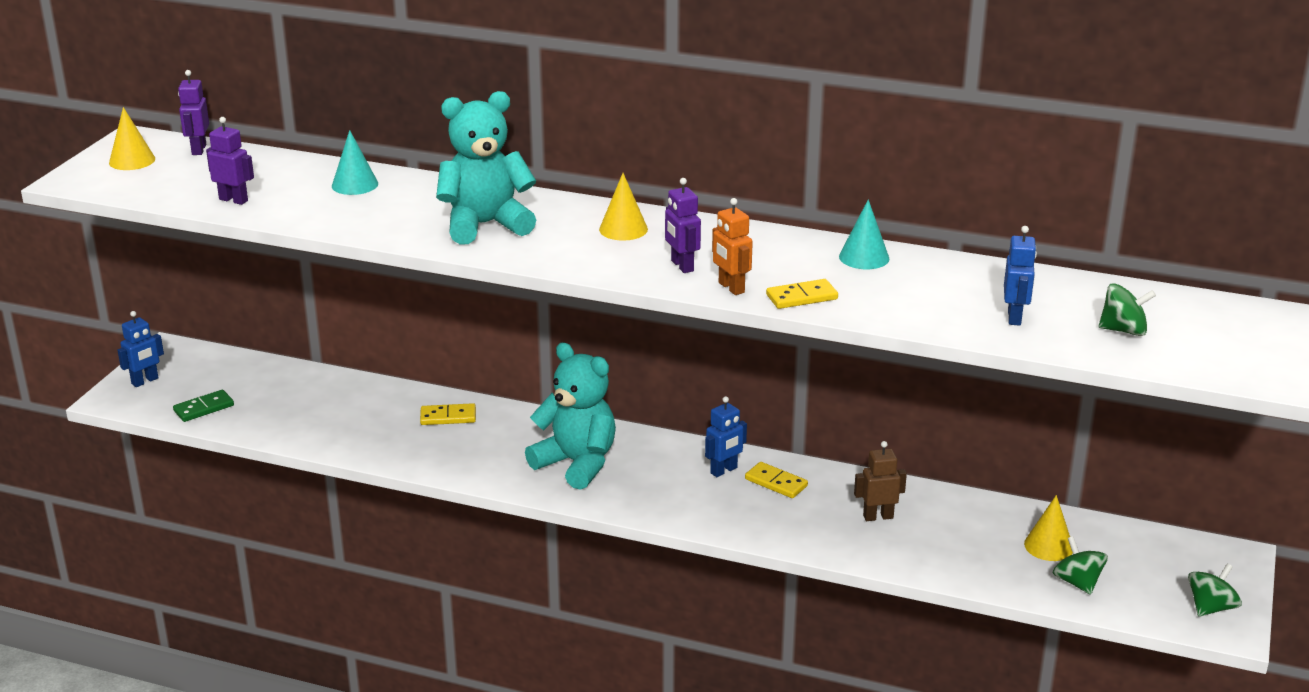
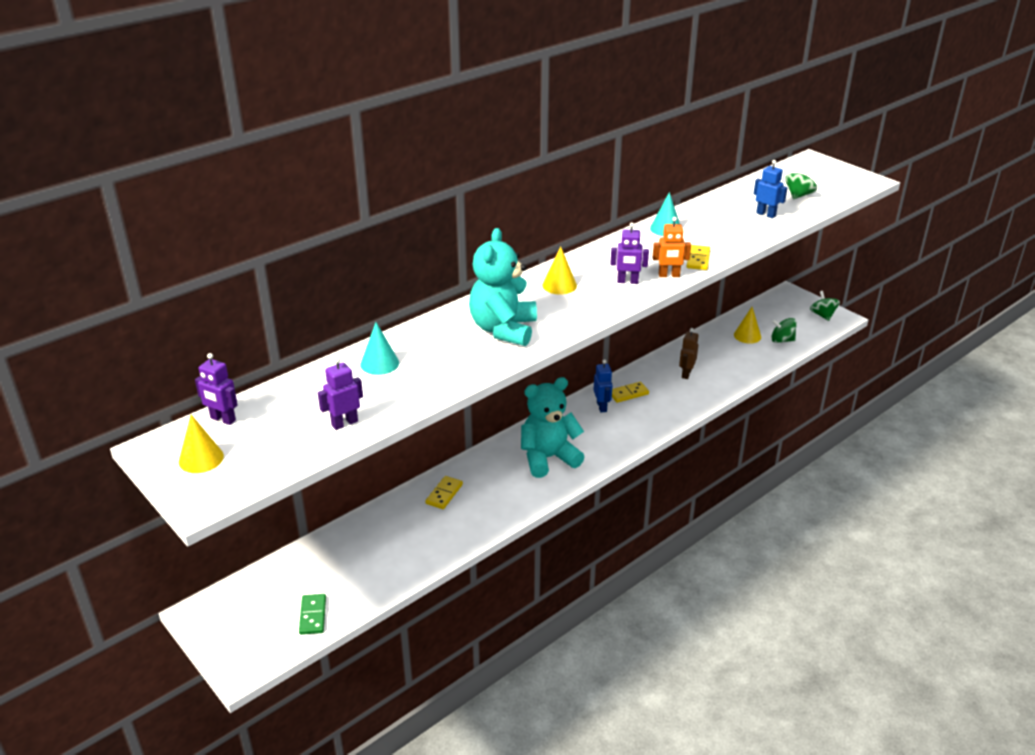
camera: 60 degrees left, 5 degrees up
(145, 381) = (234, 641): blue robot -> none

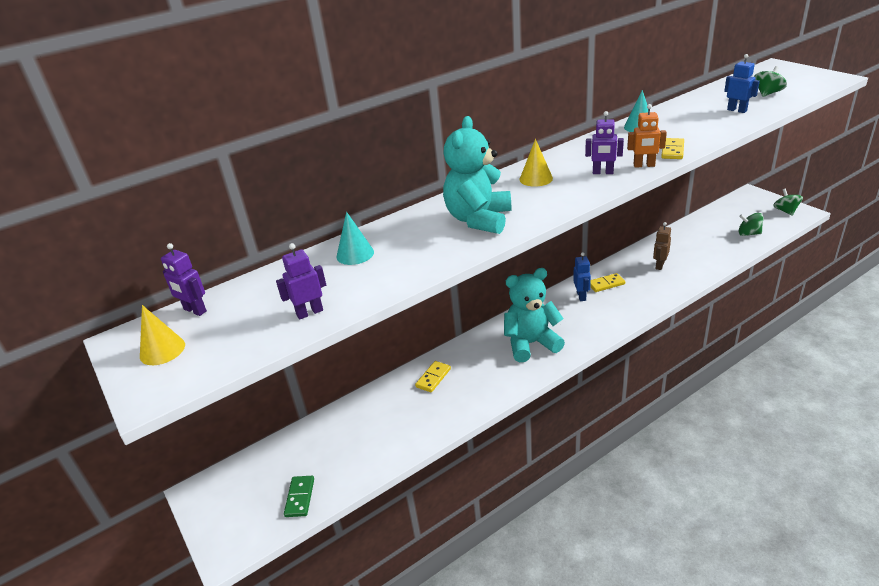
camera: 10 degrees right, 0 degrees up
(747, 336) = (715, 231): yellow cone -> none

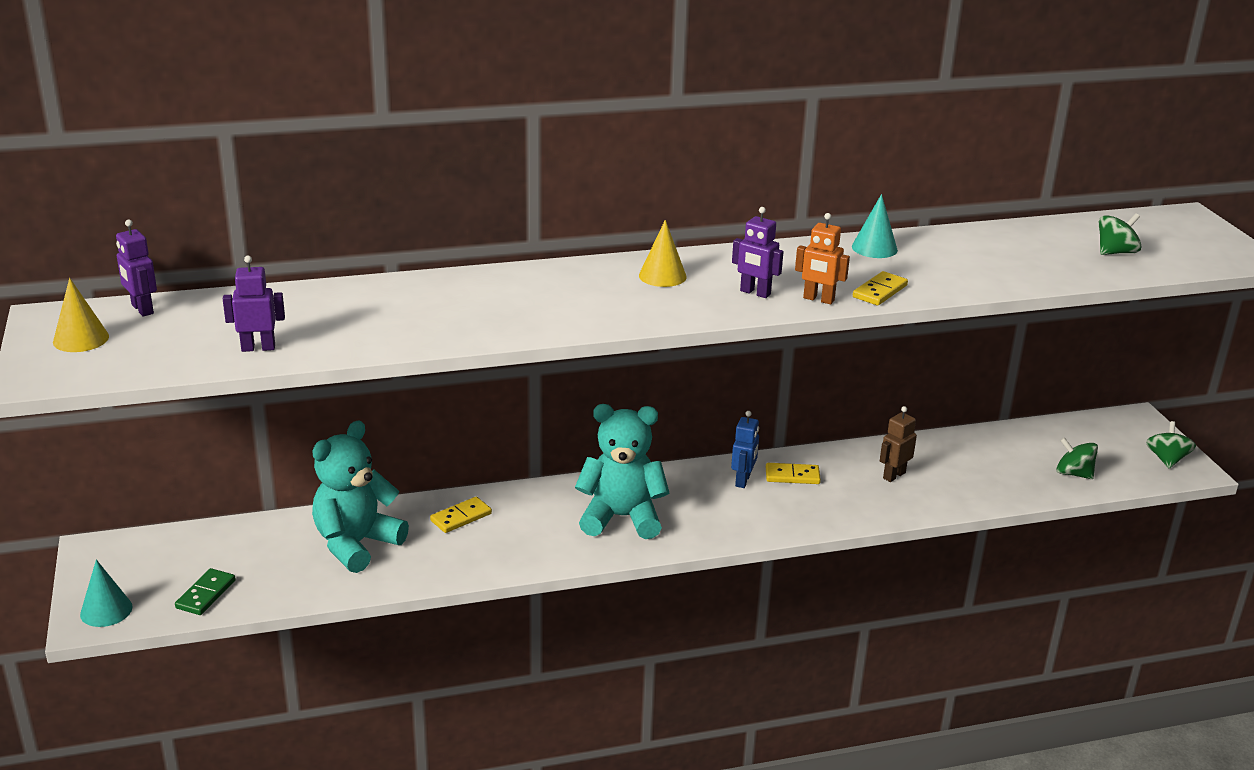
camera: 15 degrees right, 5 degrees down
(355, 254) = (361, 301): turquoise cone -> turquoise cone (106, 610)
(478, 219) = (540, 304): turquoise teddy bear -> turquoise teddy bear (356, 544)
(737, 110) = (1039, 263): blue robot -> none

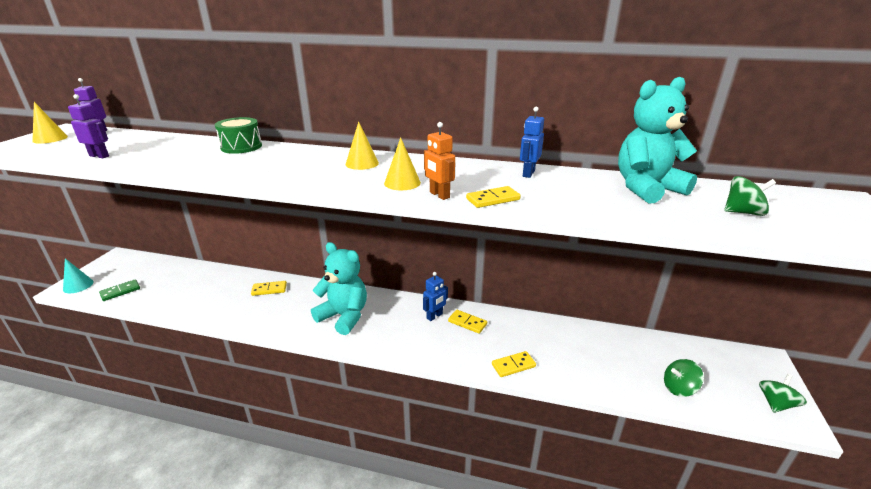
camera: 30 degrees right, 0 degrees up
(356, 544) = (208, 288): turquoise teddy bear -> turquoise teddy bear (646, 189)
(445, 285) = (241, 147): none -> green drum
(755, 293) = (402, 183): purple robot -> yellow cone
(874, 248) = (528, 173): turquoise cone -> blue robot
(891, 506) = (513, 365): none -> yellow domino
(894, 475) = (535, 344): brown robot -> none
(1073, 474) = (679, 388): green spinning top -> green spinning top turned 75 degrees counterclockwise

